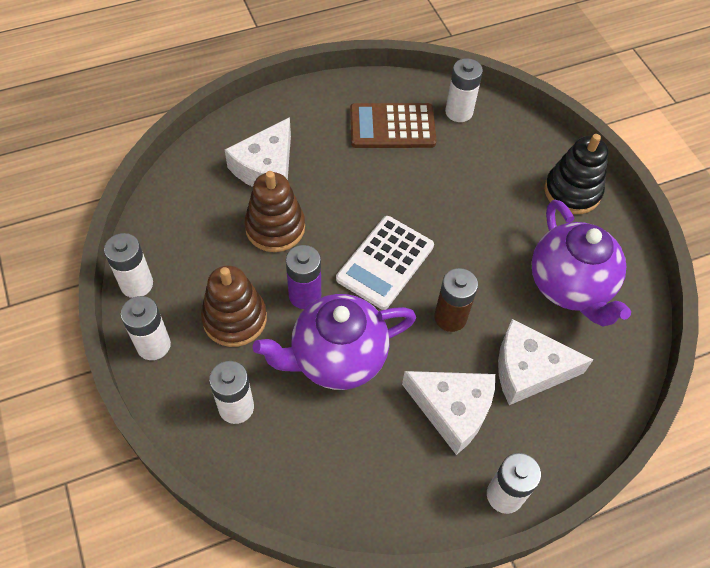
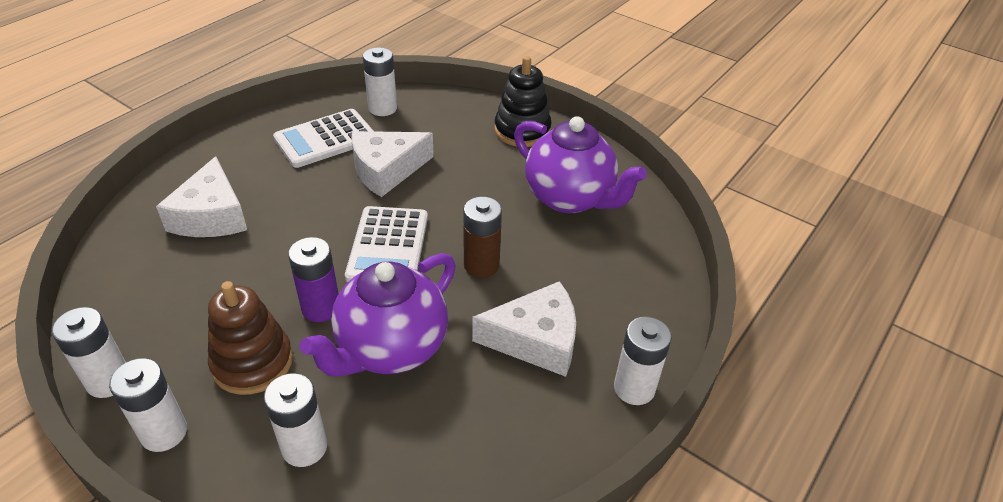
camera: 30 degrees left, 15 degrees down
(275, 227) = (252, 262): brown stacking toy -> none
(392, 127) = (326, 139): brown calculator -> white calculator
(529, 369) = (581, 275): white cheese -> white cheese (386, 170)

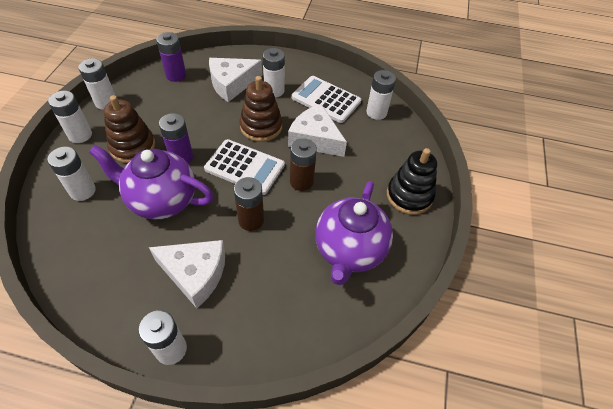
camera: 65 degrees right, 10 degrees up
(128, 273) = (176, 75): none -> purple battery
(266, 178) = (274, 91): none -> white battery
(326, 211) = (261, 127): none -> brown stacking toy
(388, 246) = (245, 167): white calculator -> white calculator turned 135 degrees counterclockwise
(448, 203) = (301, 181): none -> brown battery
(536, 340) = (195, 274): white cheese -> white cheese turned 45 degrees counterclockwise

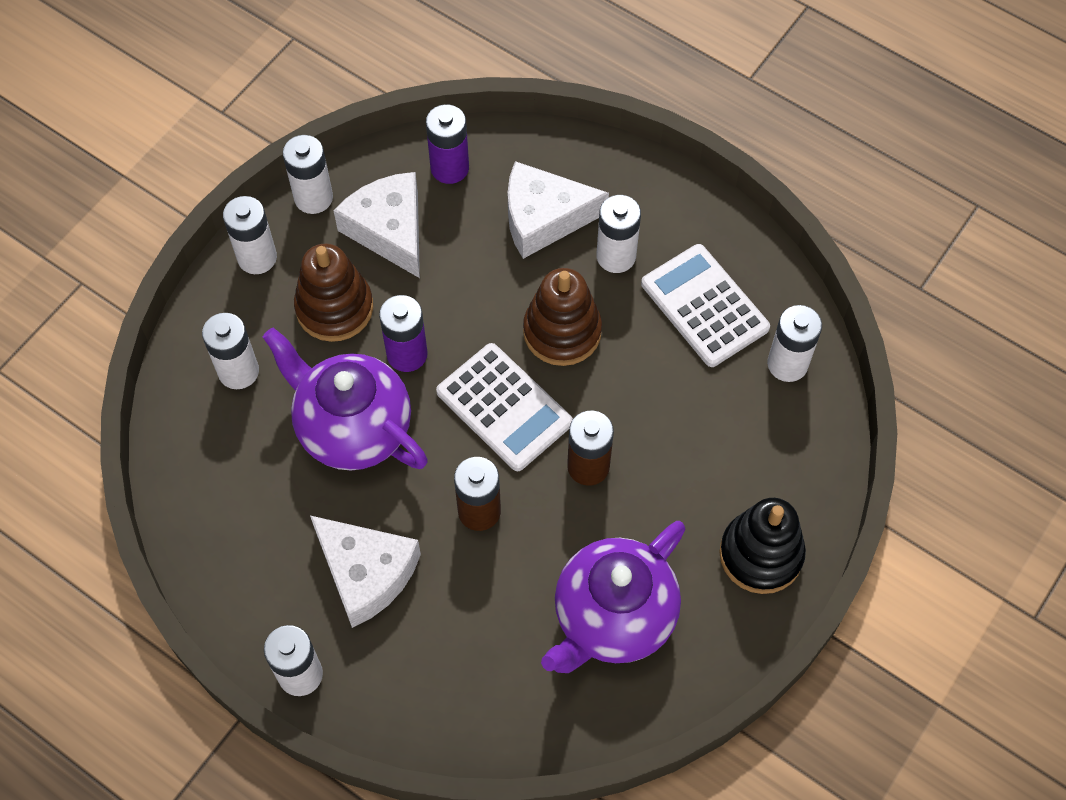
camera: 25 degrees right, 10 degrees up
(315, 139) = (647, 387): white cheese -> white cheese (389, 230)

